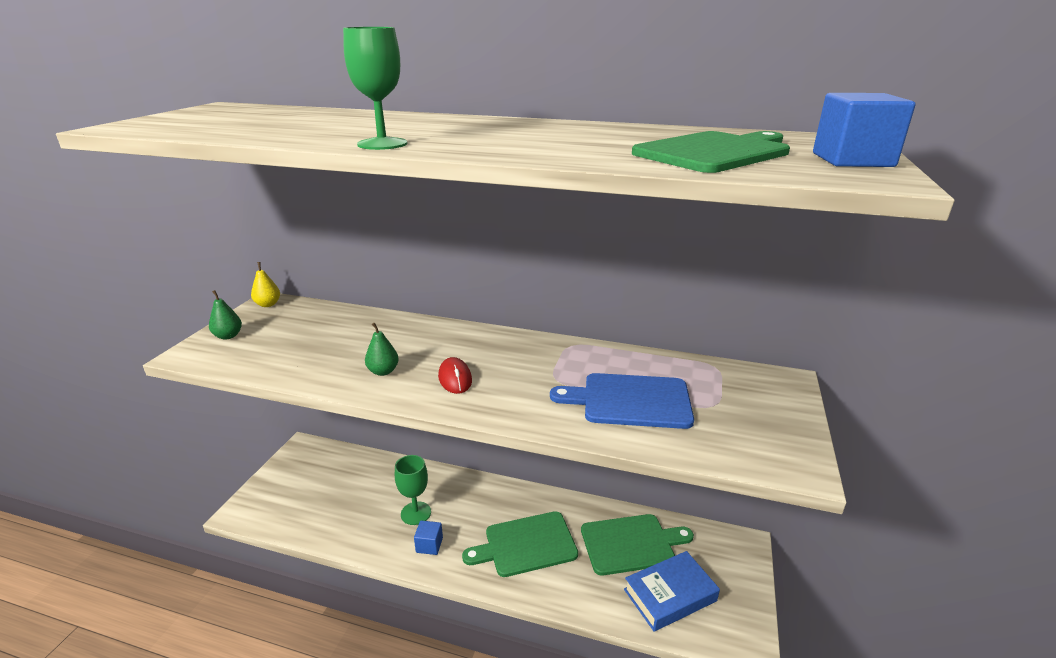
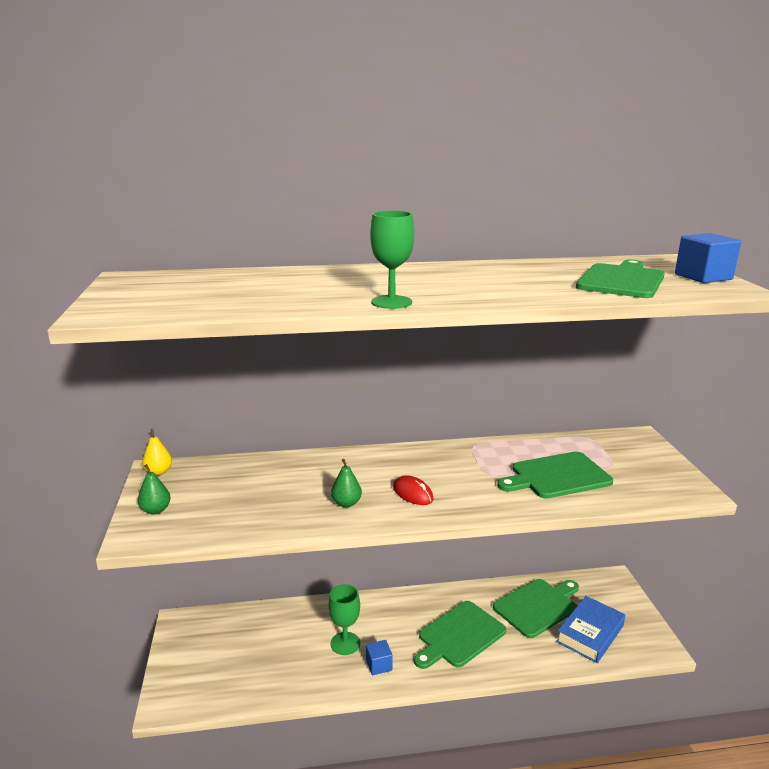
camera: 25 degrees left, 5 degrees down
(631, 401) = (557, 476): blue cutting board -> green cutting board

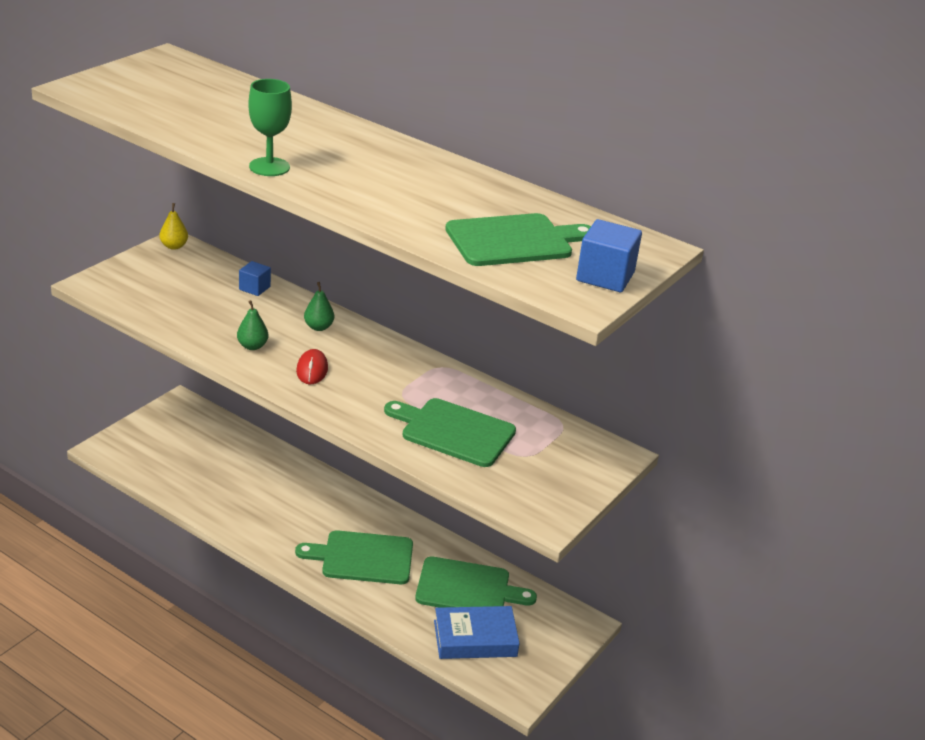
camera: 40 degrees right, 10 degrees up
(156, 510) = (129, 274): green pear -> green pear (318, 327)
(345, 643) = (269, 499): green goblet -> none
(379, 665) = (270, 530): blue cube -> blue cube (254, 288)

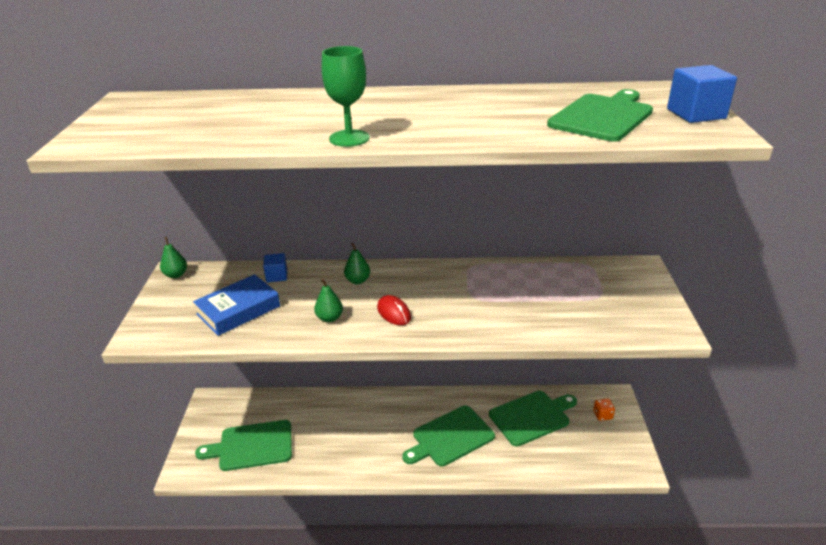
camera: 30 degrees left, 0 degrees up
(174, 246) = (176, 275): yellow pear -> green pear
(454, 431) = (539, 304): green cutting board -> green cutting board (252, 446)
(475, 638) = (574, 448): blue book -> blue book (238, 310)
(546, 630) = (602, 415): none -> orange dice

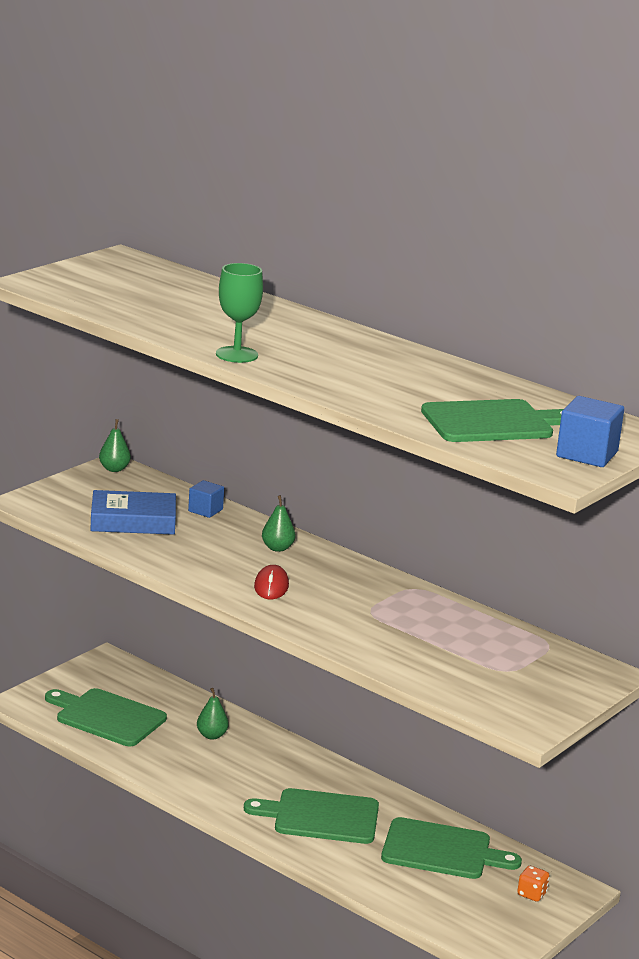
camera: 35 degrees right, 10 degrees down
(329, 318) = (205, 563): green pear -> green pear (211, 735)

